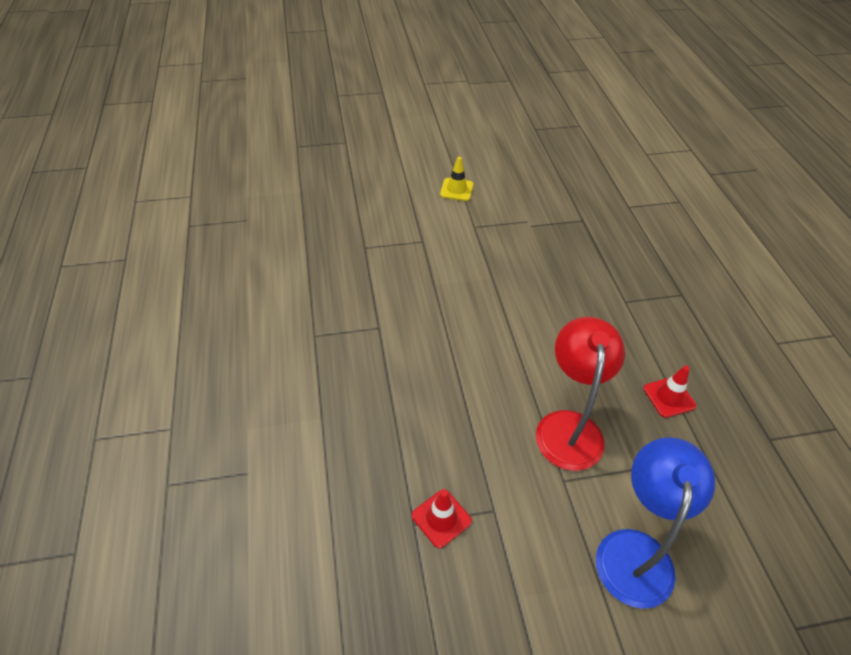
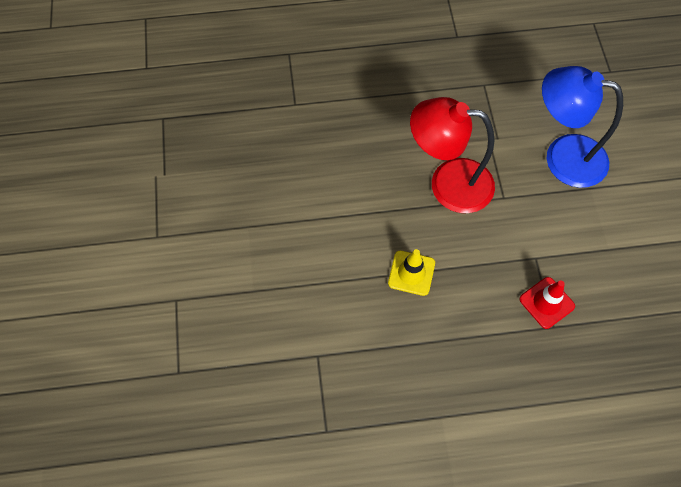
camera: 85 degrees left, 15 degrees up
(456, 190) = (79, 251): yellow traffic cone -> yellow traffic cone (411, 273)
(669, 397) = (415, 97): red traffic cone -> none

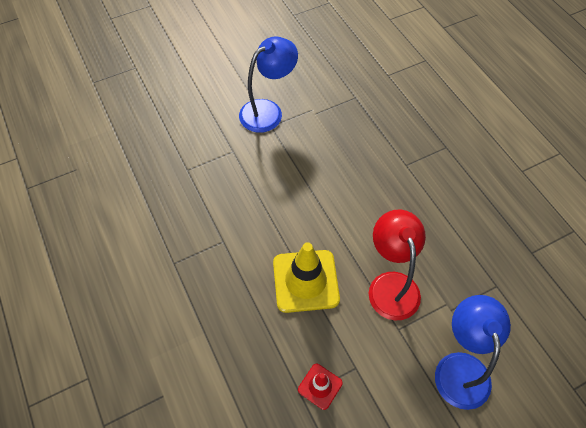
camera: 70 degrees right, 5 degrees down
(128, 231) = (268, 111): none -> blue lamp
(411, 273) = (305, 281): yellow traffic cone -> yellow traffic cone, size x1.94

